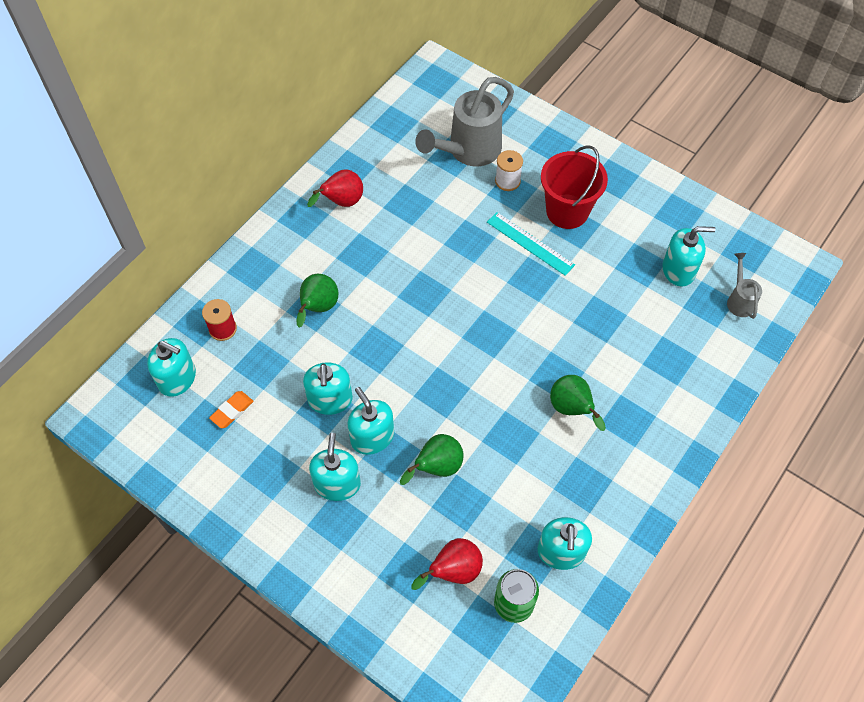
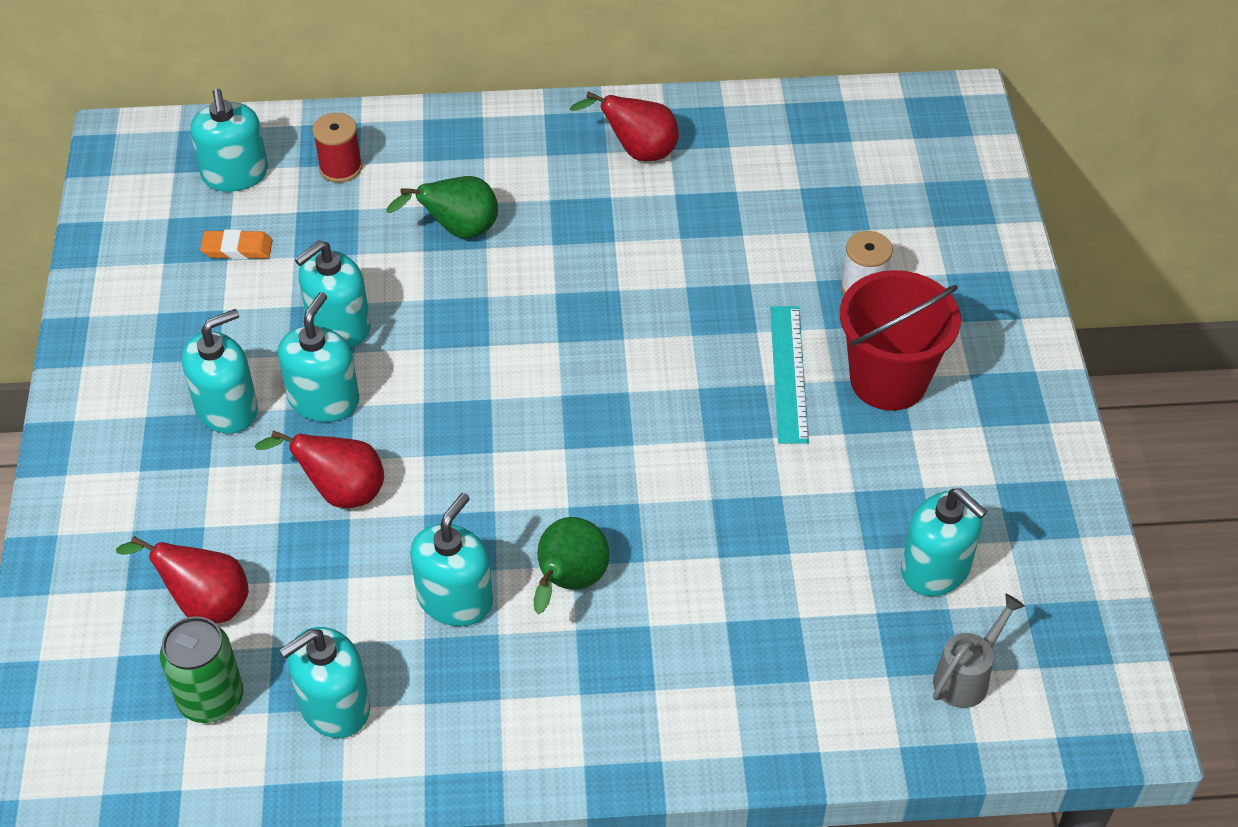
camera: 50 degrees right, 10 degrees down
(437, 467) = (340, 492): green pear -> red pear
(468, 151) = (864, 218): grey watering can -> none
(542, 461) = (455, 599): none -> turquoise soap dispenser

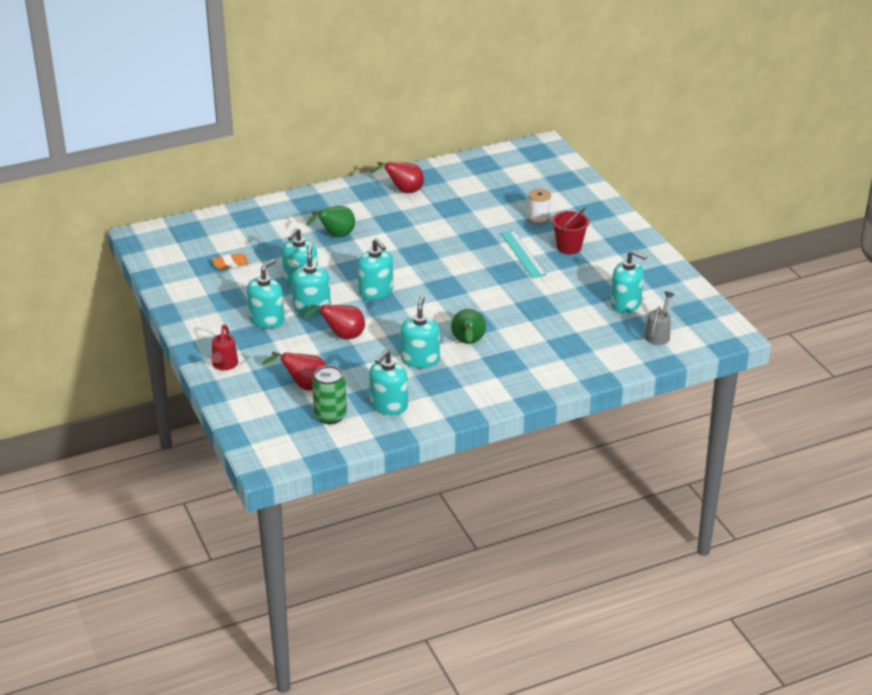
camera: 20 degrees left, 15 degrees down
(91, 502) = (224, 365): none -> red watering can
(235, 174) = (209, 237): turquoise soap dispenser -> turquoise soap dispenser (376, 291)
(340, 168) = (261, 224): red spool -> none
(888, 380) = (569, 247): red bucket -> red bucket, size x0.66

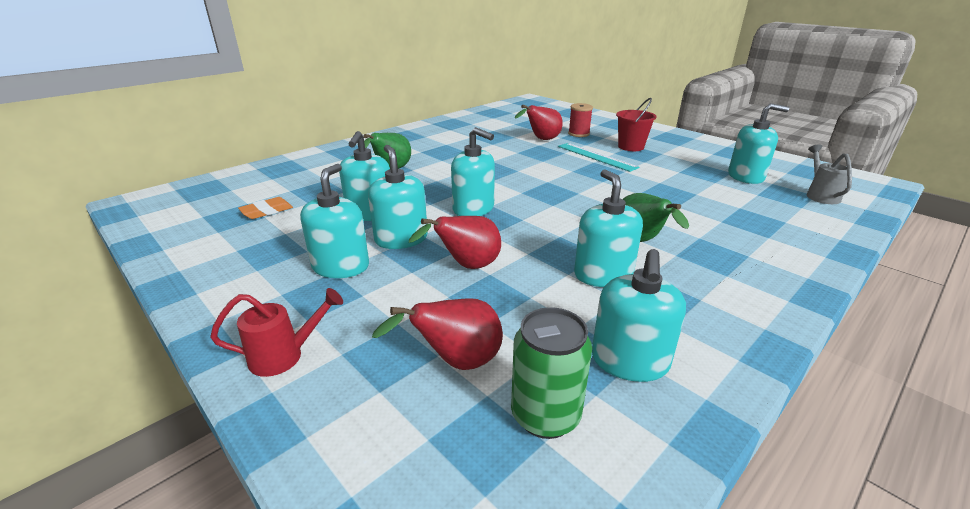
camera: 20 degrees left, 5 degrees down
(224, 365) = (284, 356): red watering can -> red watering can turned 90 degrees counterclockwise
(403, 191) = (438, 133): red pear -> red pear (541, 140)
(538, 218) = (578, 134): white spool -> red spool

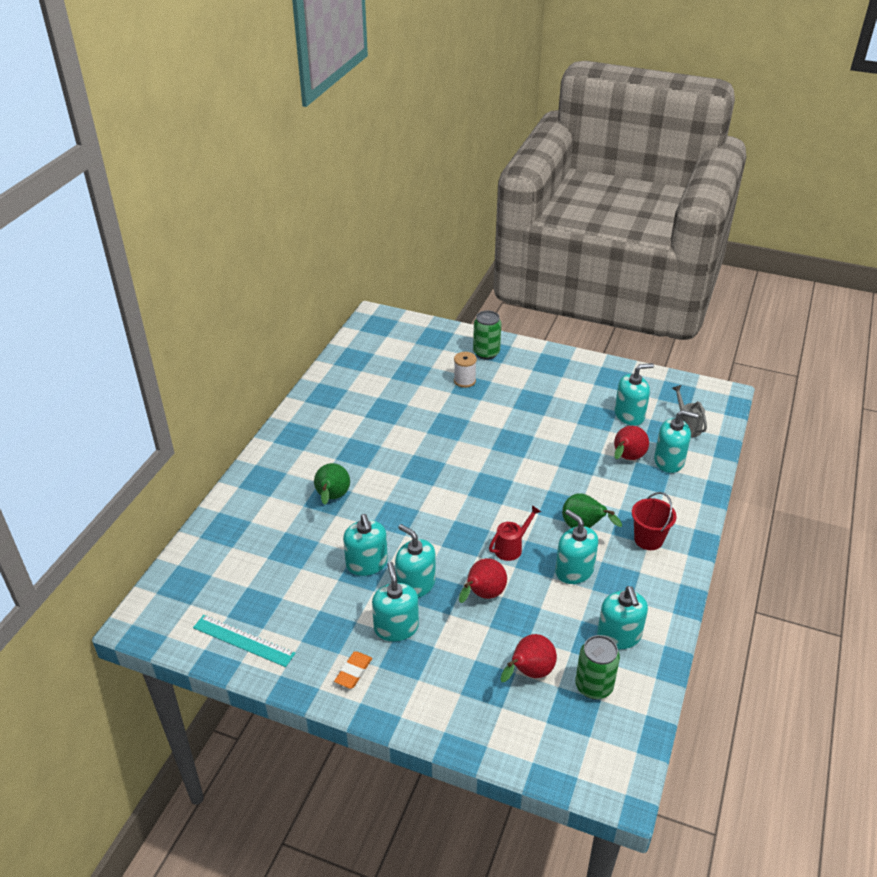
camera: 25 degrees left, 10 degrees up
(266, 211) = (277, 591): orange eraser -> orange eraser (353, 672)
(284, 356) = (429, 708): red watering can -> red watering can (511, 547)
(473, 209) = (444, 529): turquoise soap dispenser -> turquoise soap dispenser (669, 461)
(541, 140) = (436, 403): red pear -> red pear (626, 458)
(578, 134) = (464, 381): red spool -> white spool
(596, 156) = (500, 419): turquoise ruler -> turquoise ruler (243, 640)
(611, 124) = (486, 353): none -> green can
(631, 147) = (522, 392): red bucket -> red bucket (648, 539)

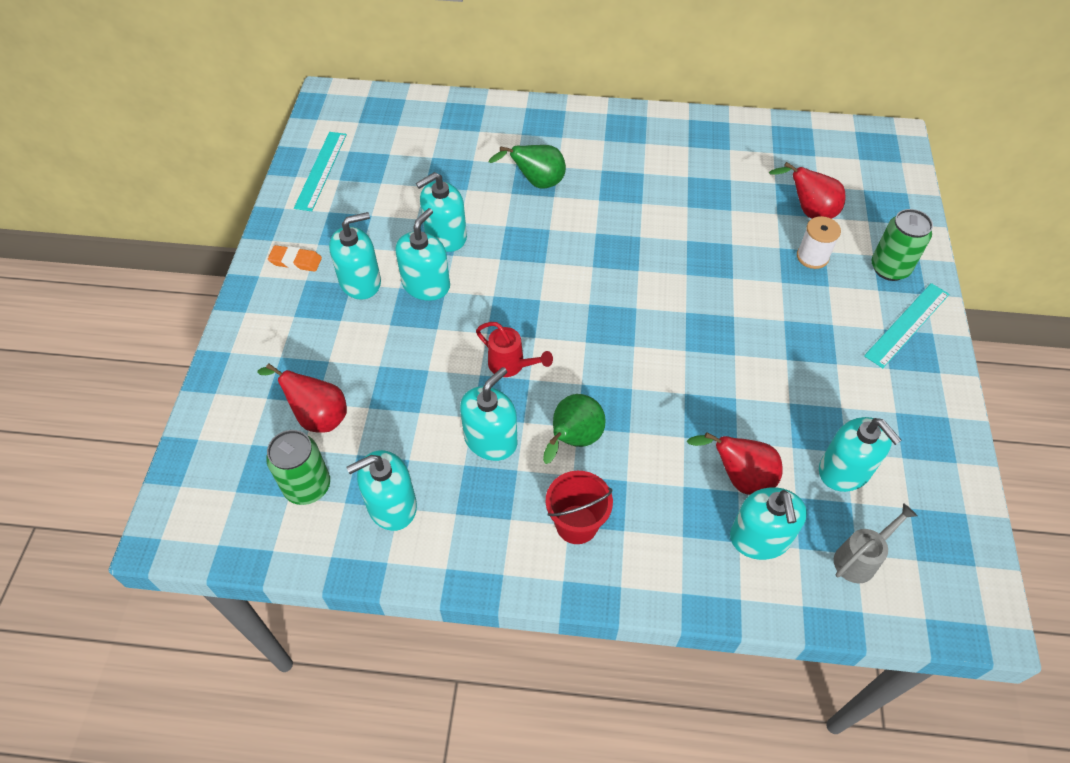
camera: 75 degrees right, 15 degrees up
(483, 595) = (425, 350): red pear -> red pear (809, 211)
(532, 360) = (907, 324): none -> turquoise ruler

